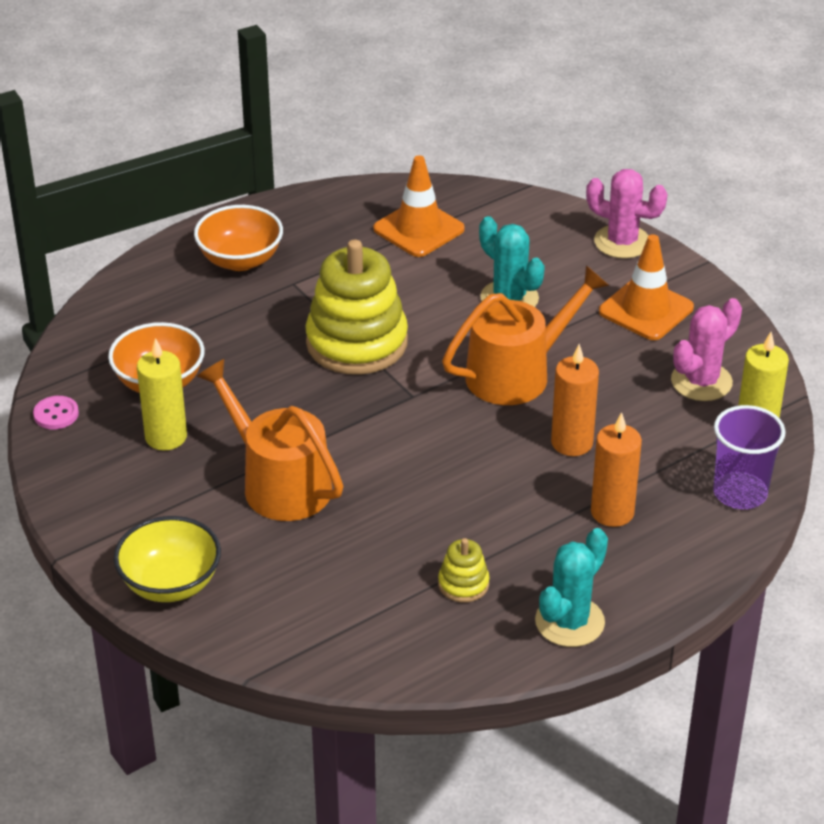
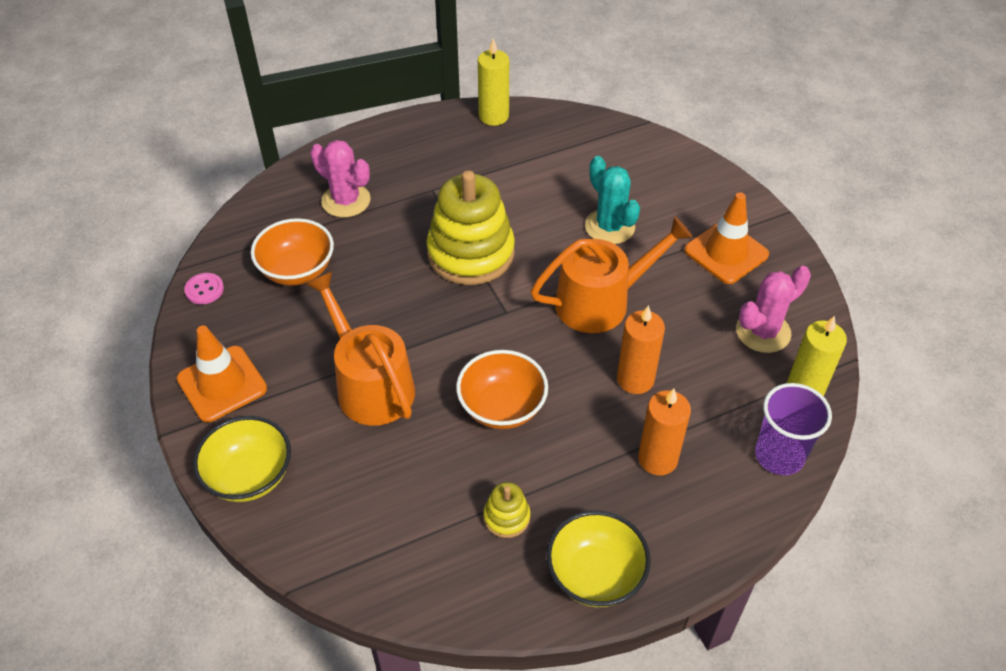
camera: 10 degrees right, 10 degrees up
(166, 437) = (288, 324): yellow candle -> yellow candle (493, 116)
(240, 260) = (394, 163): orange bowl -> orange bowl (502, 407)
(418, 229) = (547, 152): orange traffic cone -> orange traffic cone (222, 384)
(569, 622) = (595, 575): turquoise cactus -> yellow bowl
(622, 242) = (717, 184): pink cactus -> pink cactus (346, 200)

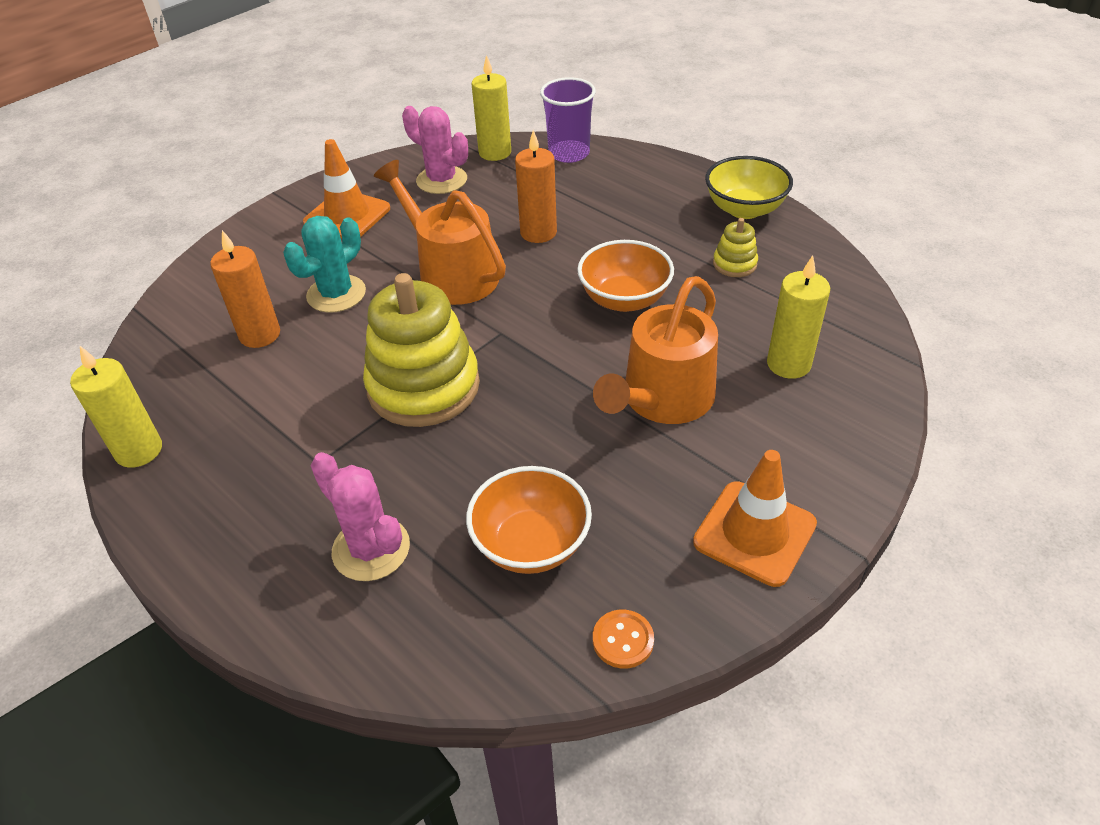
camera: 110 degrees left, 5 degrees down
(204, 290) = (623, 640): pink button -> orange button
(249, 476) = (842, 447): yellow bowl -> none
(346, 200) = (371, 549): pink cactus -> pink cactus turned 60 degrees counterclockwise
(353, 488) = (788, 364): none -> yellow candle
(657, 459) = (615, 204): orange candle -> orange candle (260, 335)

